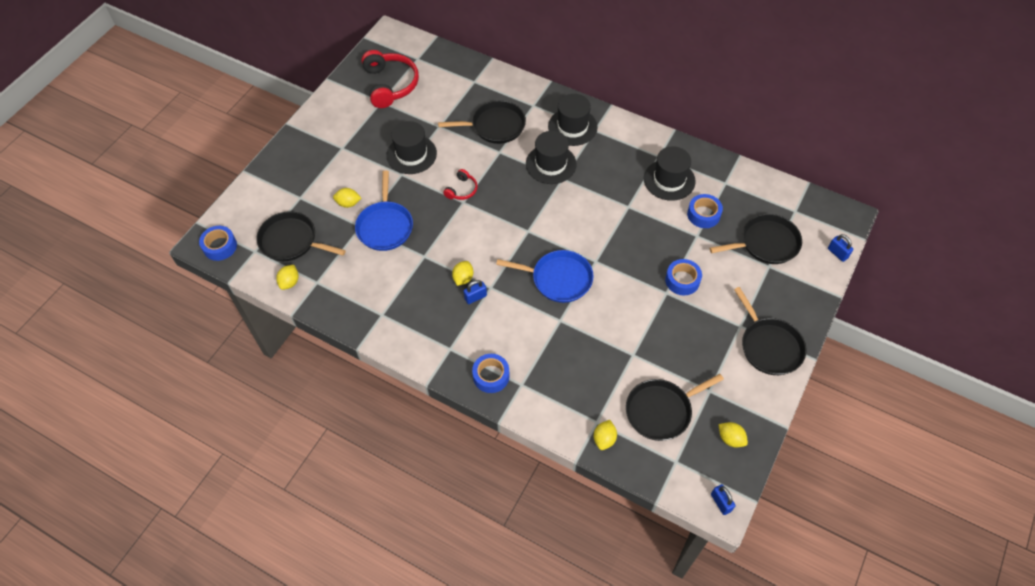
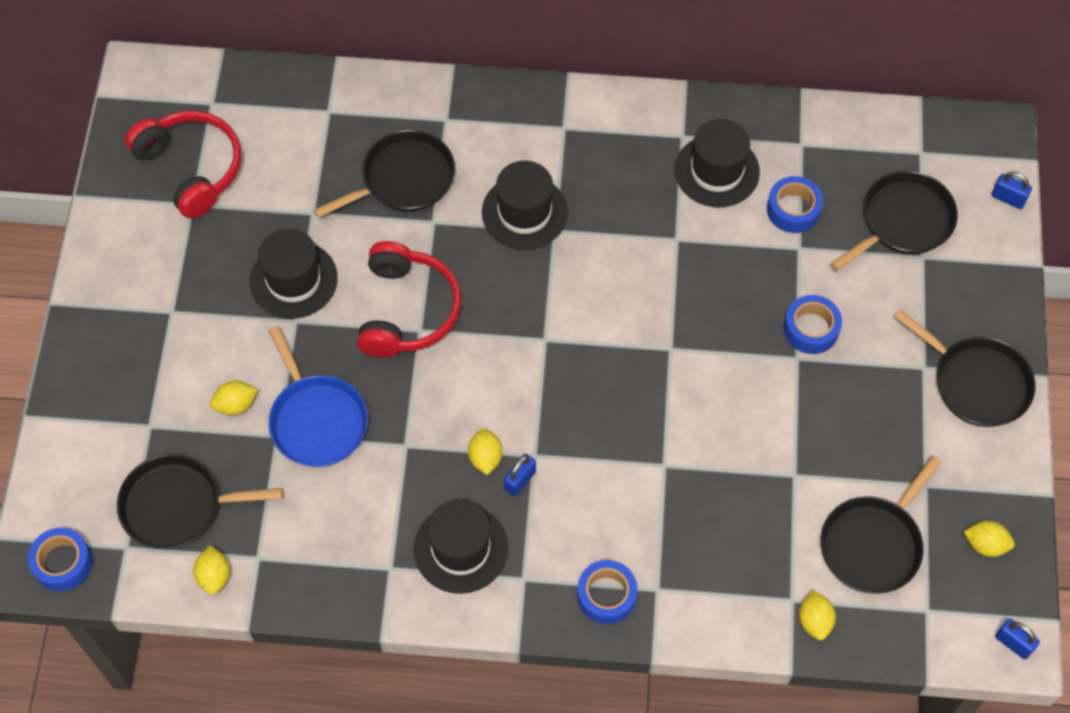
camera: 25 degrees left, 5 degrees up
(462, 190) = (407, 310): red headphones -> red headphones, size x2.03
(558, 279) = (629, 400): blue pan -> none
(572, 127) = (527, 135): black hat -> black hat (461, 548)

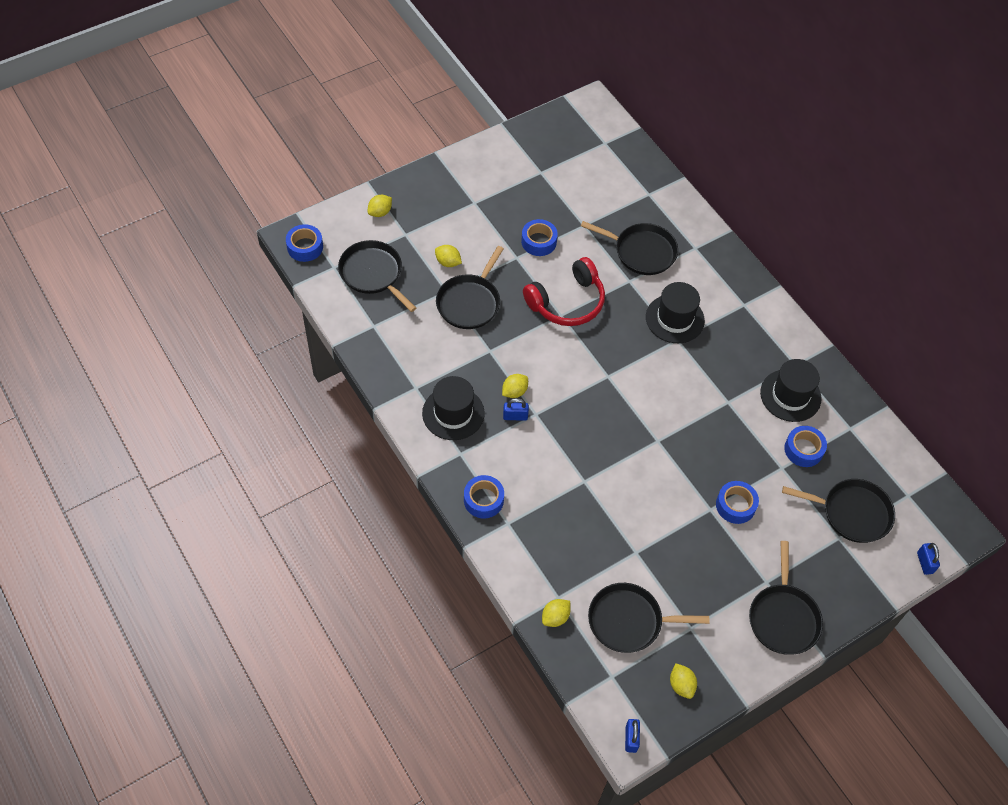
camera: 50 degrees right, 5 degrees down
(191, 168) = (560, 158): red headphones -> none
(214, 576) = (349, 313): yellow lemon -> yellow lemon (380, 212)
(293, 280) = (538, 242): black hat -> blue tape
(316, 420) = (470, 302): blue pan -> black pan

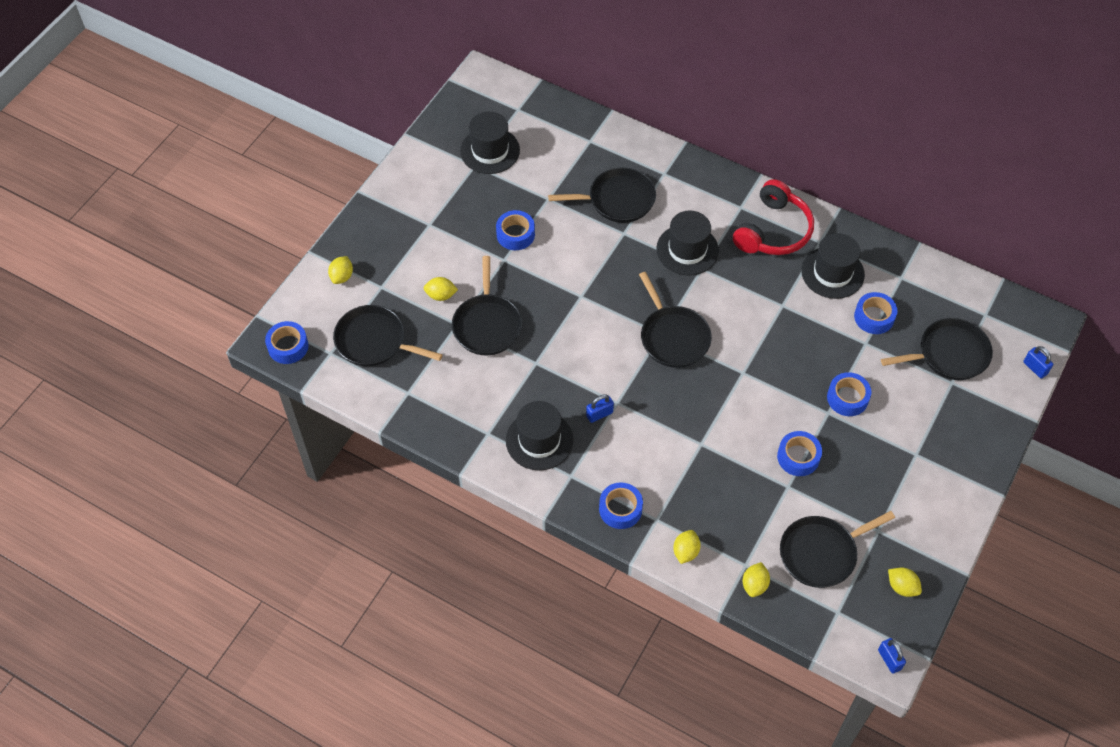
camera: 25 degrees left, 0 degrees up
(514, 392) = (584, 391): yellow lemon -> yellow lemon (685, 552)
(560, 166) = (490, 151): none -> black hat
(567, 302) = (579, 281): red headphones -> red headphones (773, 231)
(660, 533) = (798, 457): none -> blue tape
(783, 617) = (949, 479): black pan -> black pan (673, 337)

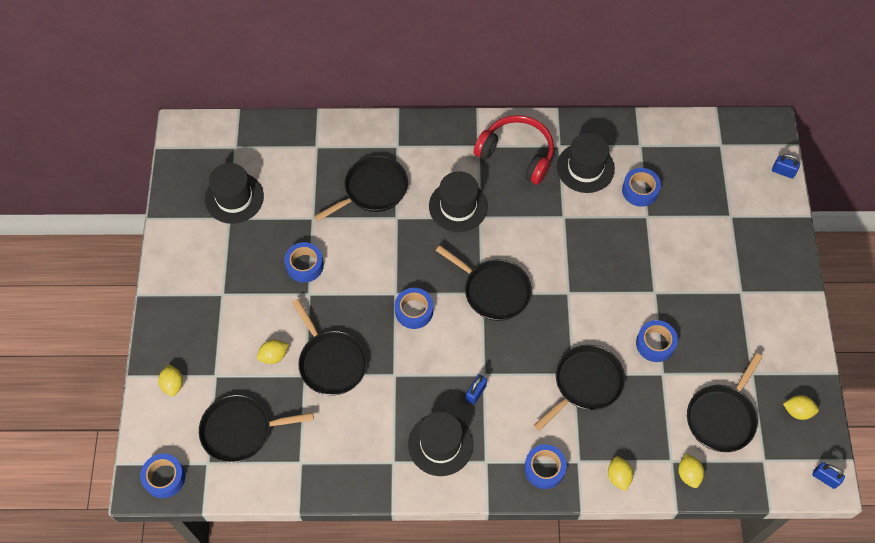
camera: 30 degrees left, 5 degrees up
(773, 231) = (517, 154): red headphones -> red headphones turned 60 degrees counterclockwise
(847, 398) = (661, 271): blue tape -> blue tape (414, 311)
(949, 354) = (714, 193): black pan -> black pan (585, 383)

